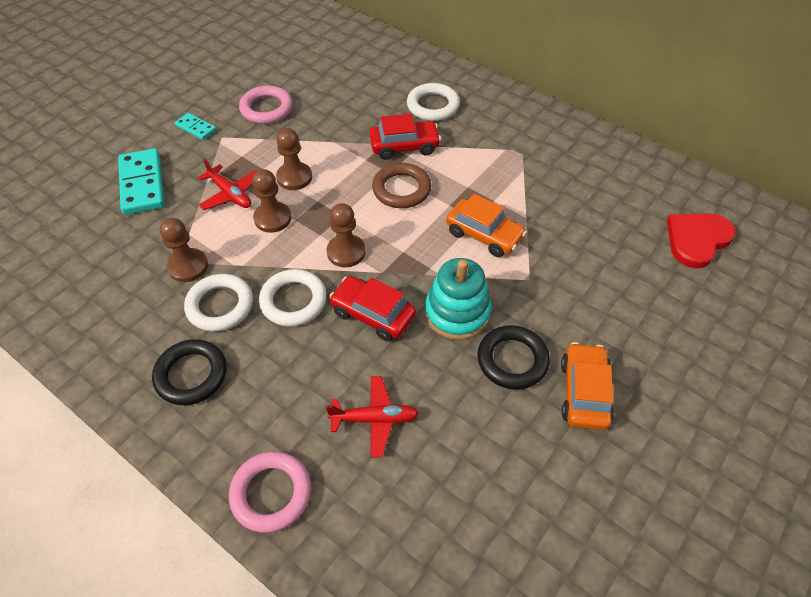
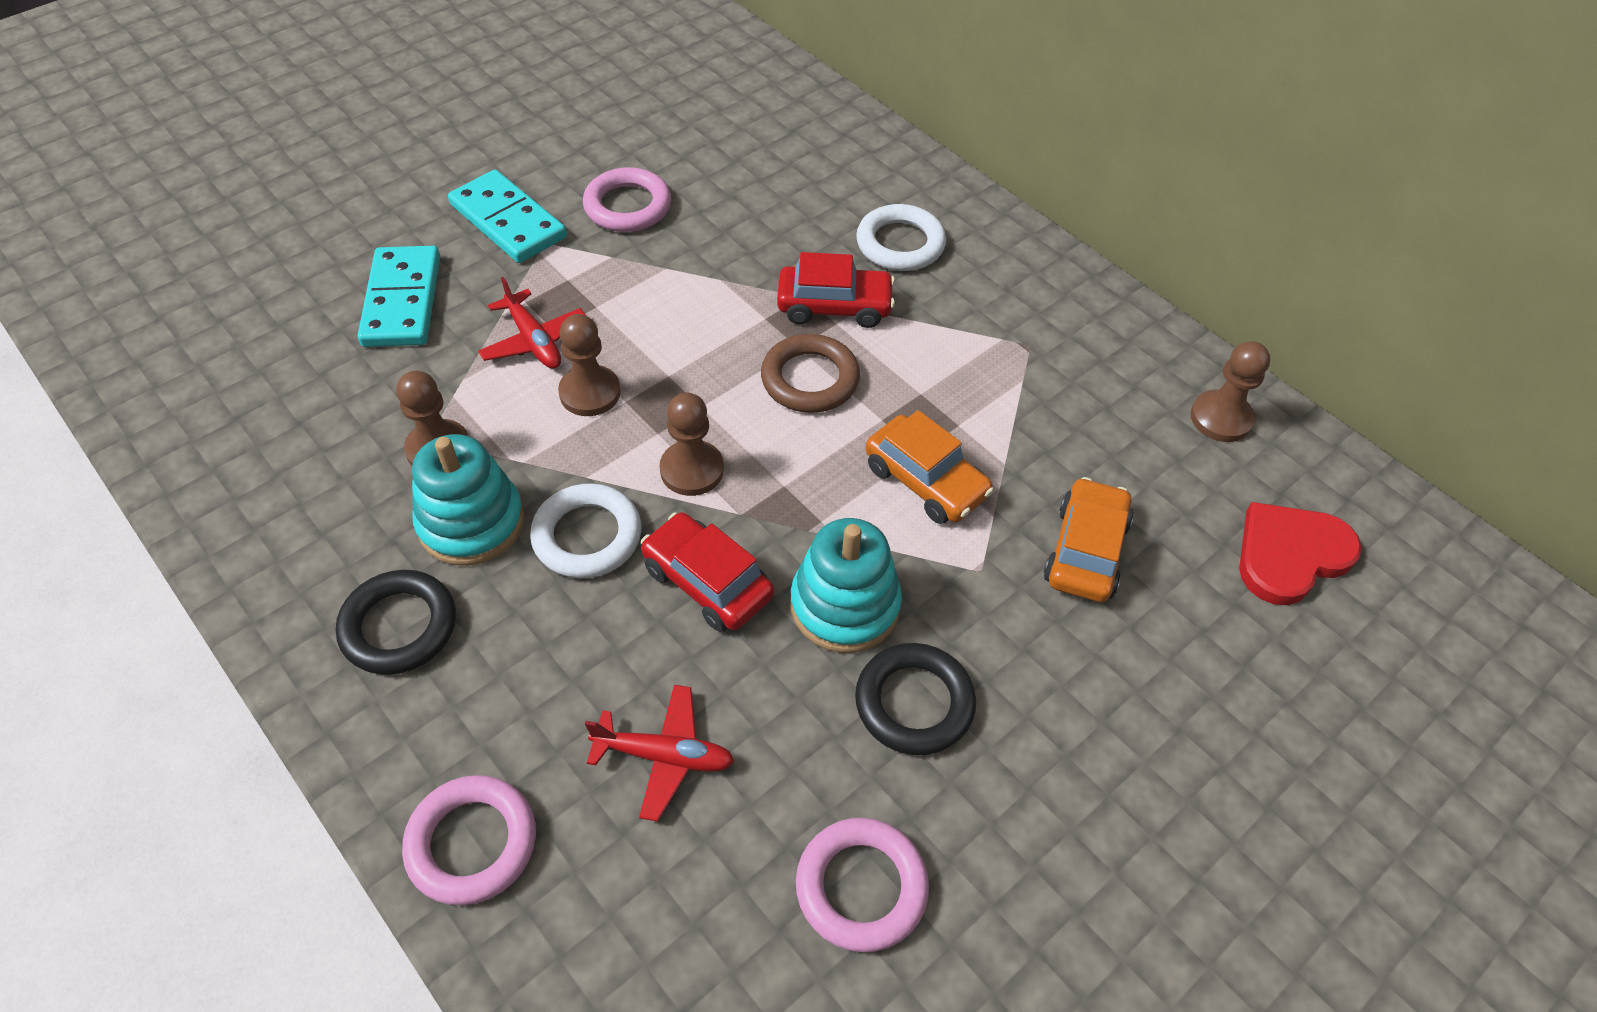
camera: 10 degrees right, 0 degrees up
(196, 128) = (508, 221): turquoise domino -> turquoise domino, size x1.89
(220, 306) = (471, 522): white ring -> turquoise stacking toy
(294, 177) = (642, 330): brown pawn -> brown pawn (1221, 418)
(511, 470) = (861, 887): none -> pink ring
(584, 392) = (1019, 782): orange car -> orange car (1085, 551)

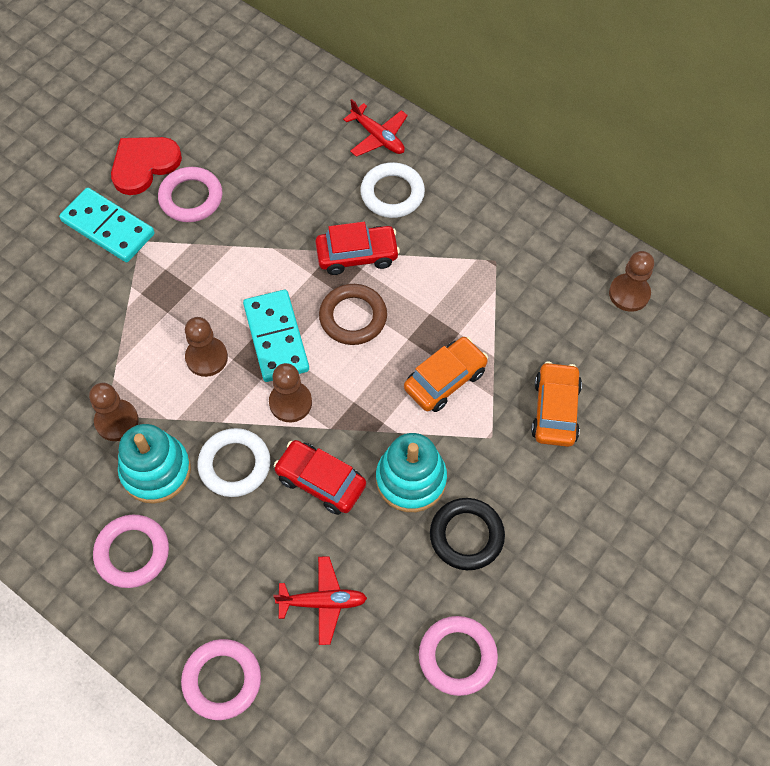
camera: 10 degrees left, 10 degrees up
(399, 627) = (132, 553): black ring -> pink ring
(402, 301) = (53, 310): turquoise domino -> turquoise domino (276, 337)
(534, 341) = (156, 324): red plane -> red plane (378, 137)
(926, 481) = (445, 380): orange car -> orange car turned 75 degrees counterclockwise
(1290, 555) = (682, 386): red heart -> red heart (144, 165)

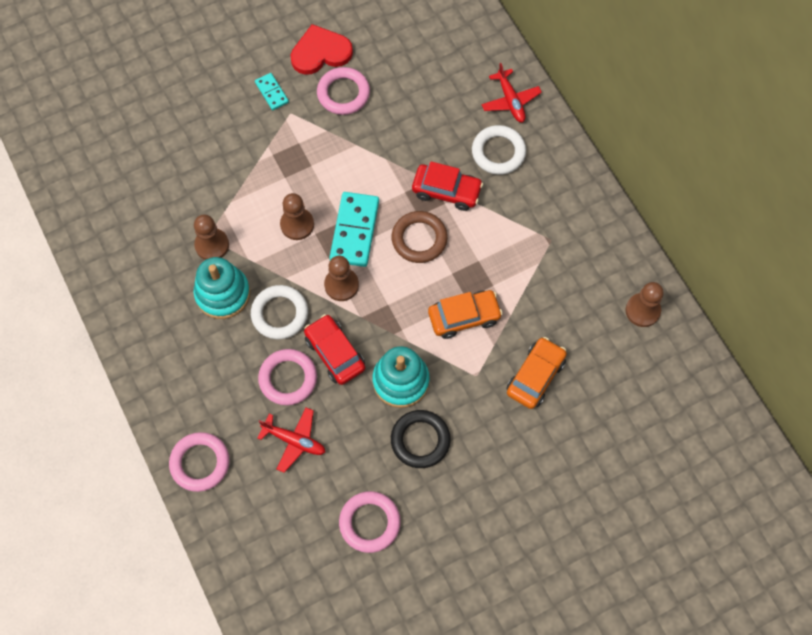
camera: 25 degrees right, 5 degrees up
(108, 227) = (272, 92): turquoise domino -> turquoise domino, size x0.53
(132, 553) = (180, 346): pink ring -> pink ring (288, 378)

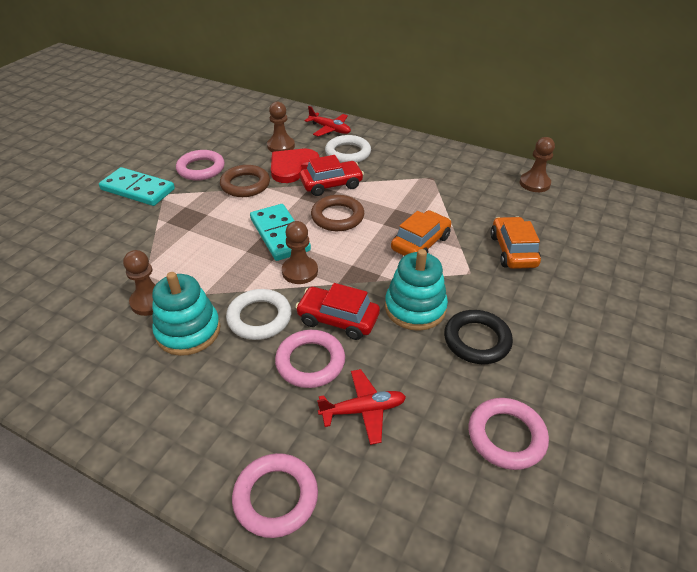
camera: 35 degrees left, 25 degrees down
(272, 92) = (138, 189): turquoise domino -> turquoise domino, size x1.89
(297, 224) = (224, 252): brown pawn -> brown pawn (281, 146)
(320, 52) = (164, 156): red heart -> red heart (292, 167)
(369, 143) = (245, 185): none -> brown ring

